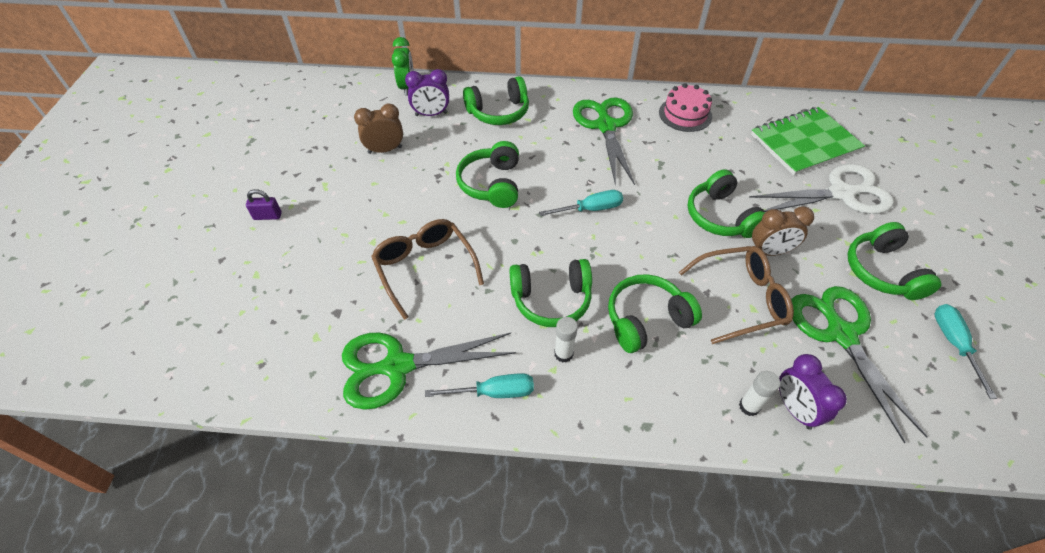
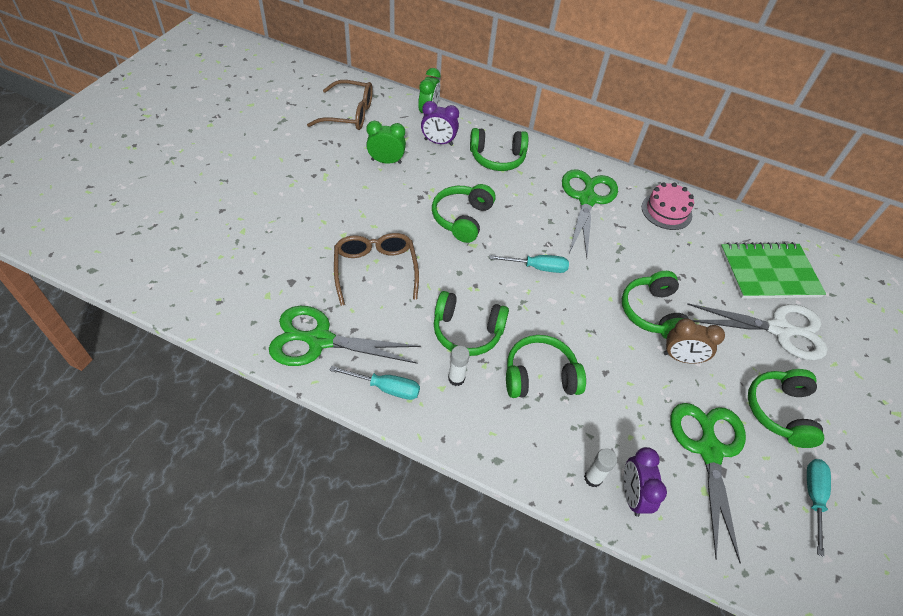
camera: 15 degrees right, 0 degrees up
(268, 216) = (270, 187): purple padlock -> none
(385, 150) = (386, 161): brown clock -> green clock
(741, 299) = (633, 388): brown glasses -> brown glasses (349, 114)

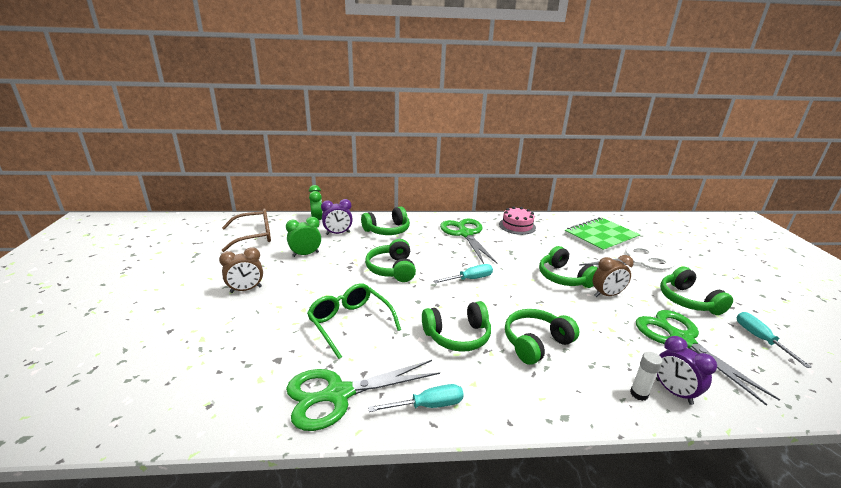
camera: 25 degrees left, 25 degrees down
(305, 187) = (246, 289): none -> brown clock
(375, 270) = (350, 323): brown glasses -> green glasses
(456, 378) = (478, 372): white glue stick -> none

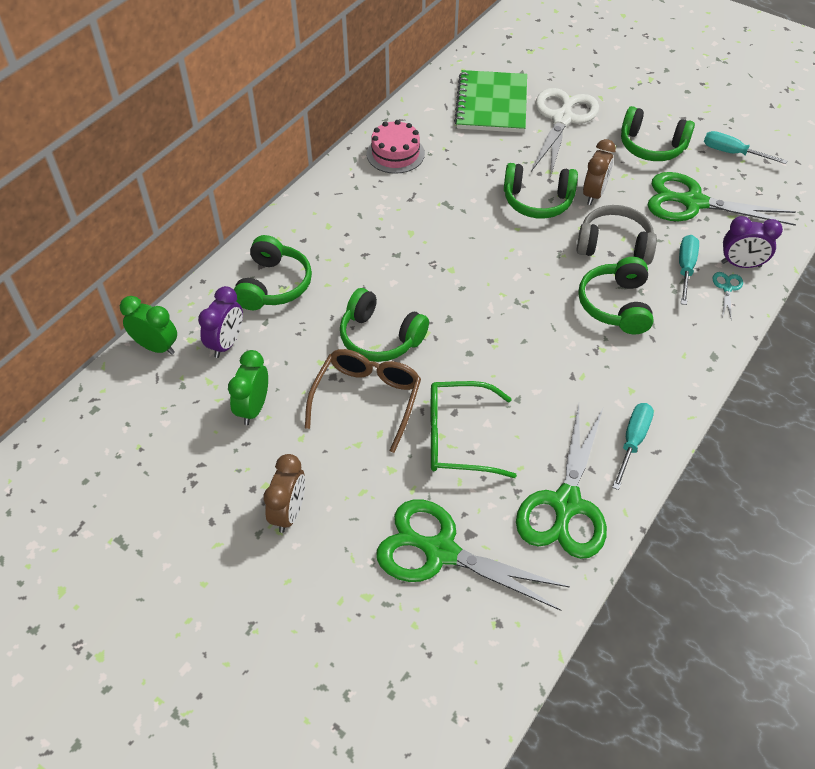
camera: 50 degrees left, 25 degrees up
(254, 236) = (131, 446): brown glasses -> brown glasses (367, 399)
(457, 336) = (557, 357): green headphones -> none
(465, 234) = (365, 215): green scissors -> green scissors (440, 551)
(470, 279) = (468, 280): turquoise screwdriver -> turquoise screwdriver (685, 268)
(582, 320) = (614, 245): none -> grey headphones
(639, 394) = (727, 288): white glue stick -> turquoise scissors

